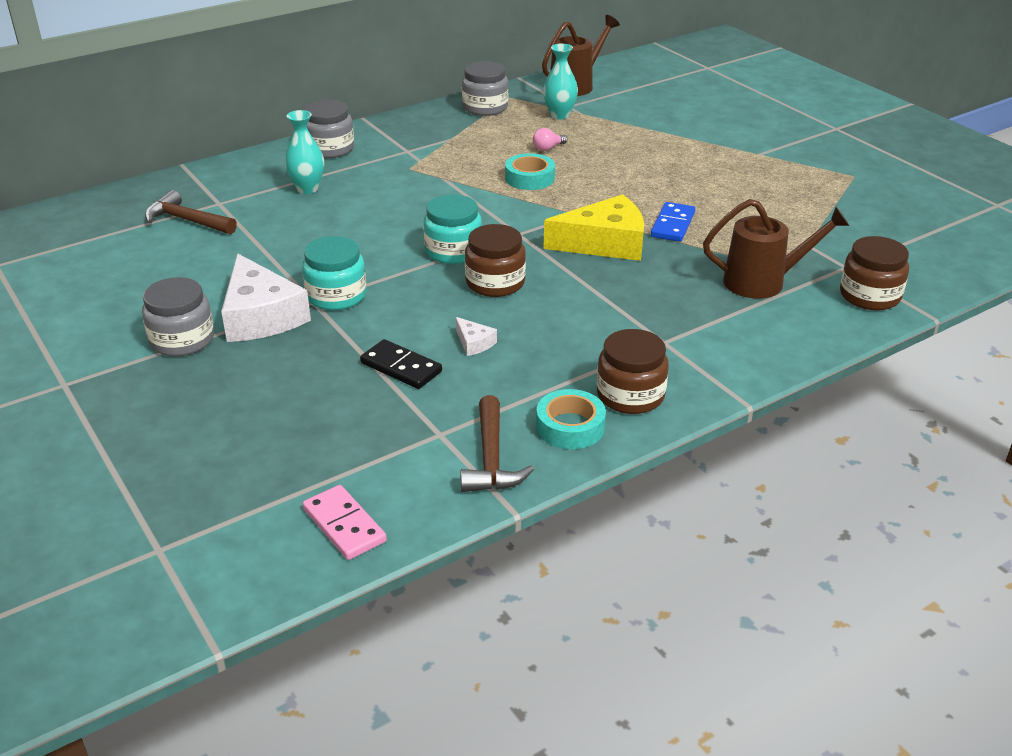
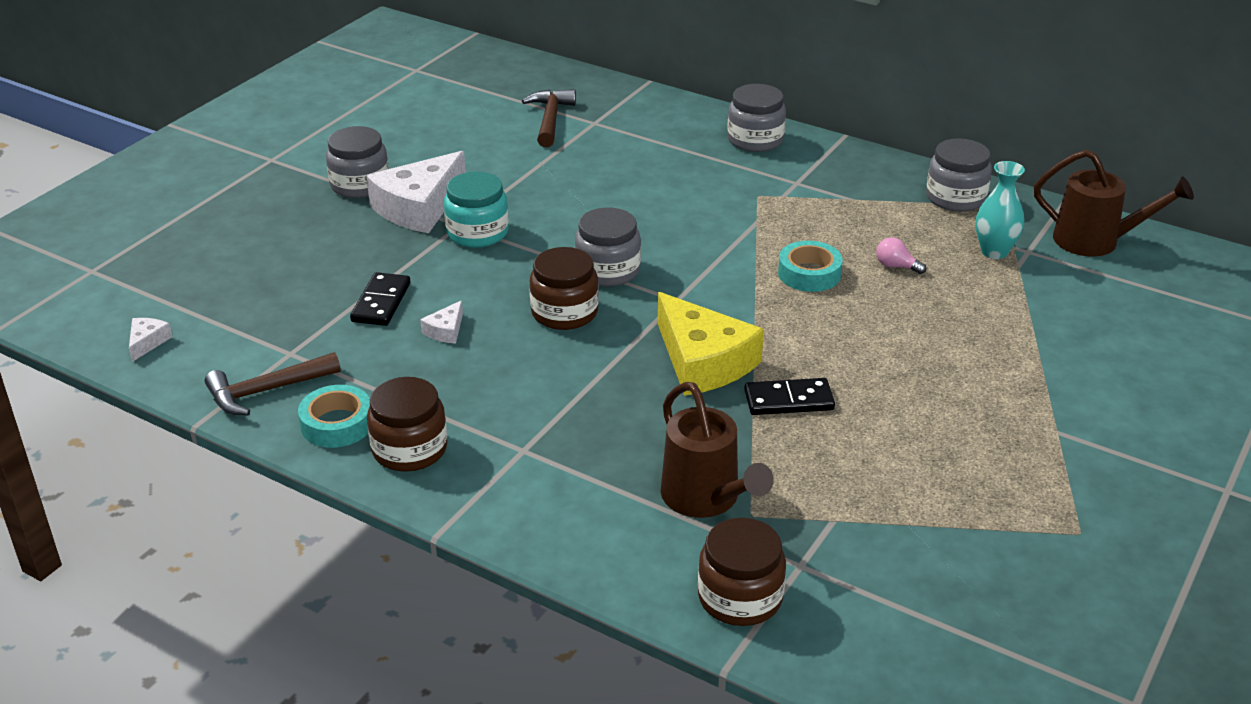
camera: 65 degrees right, 0 degrees up
(307, 189) = (661, 155): turquoise vase -> none
(344, 525) = (147, 342): pink domino -> white cheese
(453, 251) = (608, 271): turquoise jar -> grey jar
(672, 225) = (788, 400): blue domino -> black domino

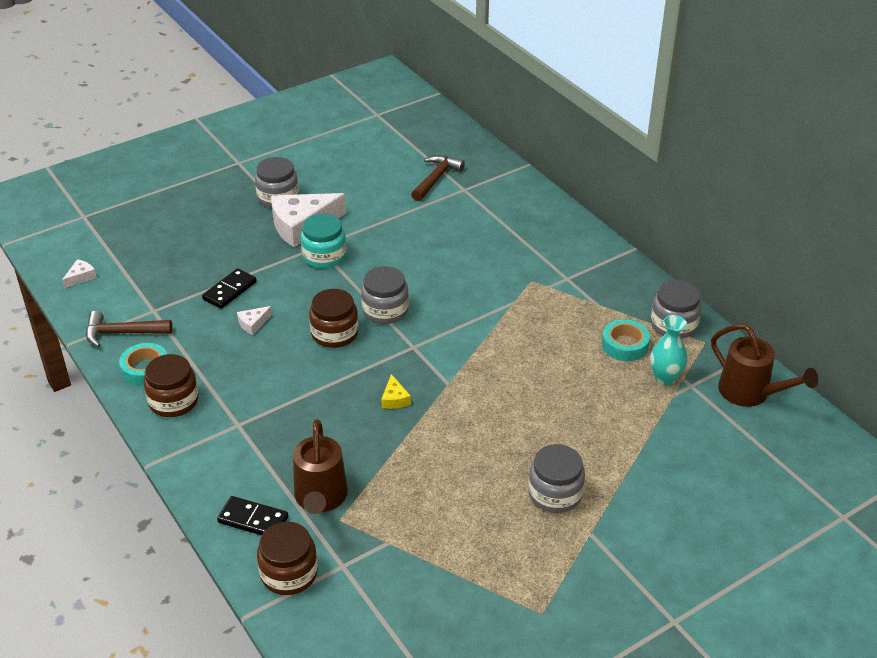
camera: 25 degrees right, 5 degrees up
(703, 361) = (394, 399): yellow cheese -> yellow cheese, size x0.43
(755, 140) = (565, 234): grey jar -> grey jar (555, 494)
(788, 400) = (427, 446): black domino -> black domino (253, 519)
(809, 274) = (517, 354): turquoise tape -> turquoise tape (624, 345)
(896, 266) = (583, 367): pink light bulb -> none

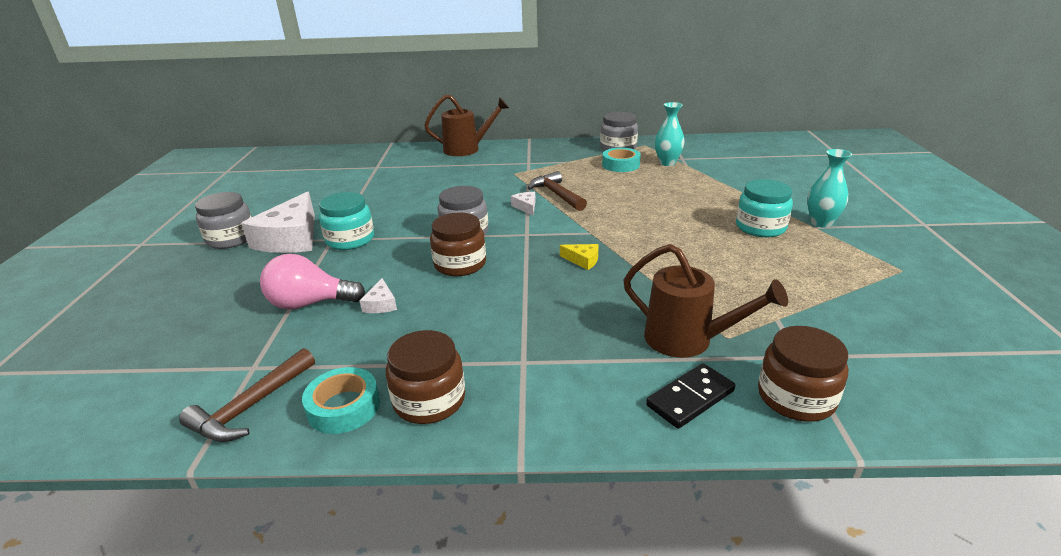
camera: 55 degrees left, 10 degrees down
(81, 277) = (88, 412): white cheese -> white cheese (526, 207)
(230, 291) = (310, 303): black domino -> pink light bulb
(436, 178) = (345, 172): brown hammer -> brown hammer (556, 194)
(555, 494) = (760, 227): grey jar -> turquoise jar
(605, 537) = (821, 223): none -> turquoise vase
(751, 393) = (706, 146): brown watering can -> brown watering can (467, 149)

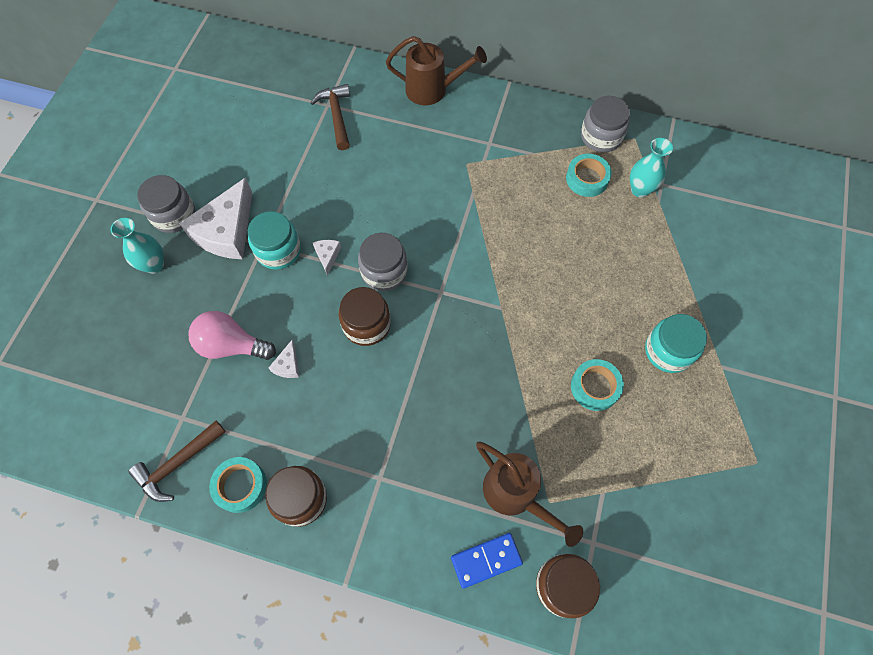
camera: 15 degrees right, 35 degrees up
(526, 207) = (456, 240): white cheese -> white cheese (327, 256)
(556, 194) = (495, 223): brown hammer -> brown hammer (336, 116)
(583, 260) = (476, 353): yellow cheese -> none
(690, 398) = (486, 560): black domino -> blue domino
(712, 258) = (595, 387): none -> turquoise tape
(821, 223) = (733, 362): turquoise vase -> turquoise vase (154, 265)

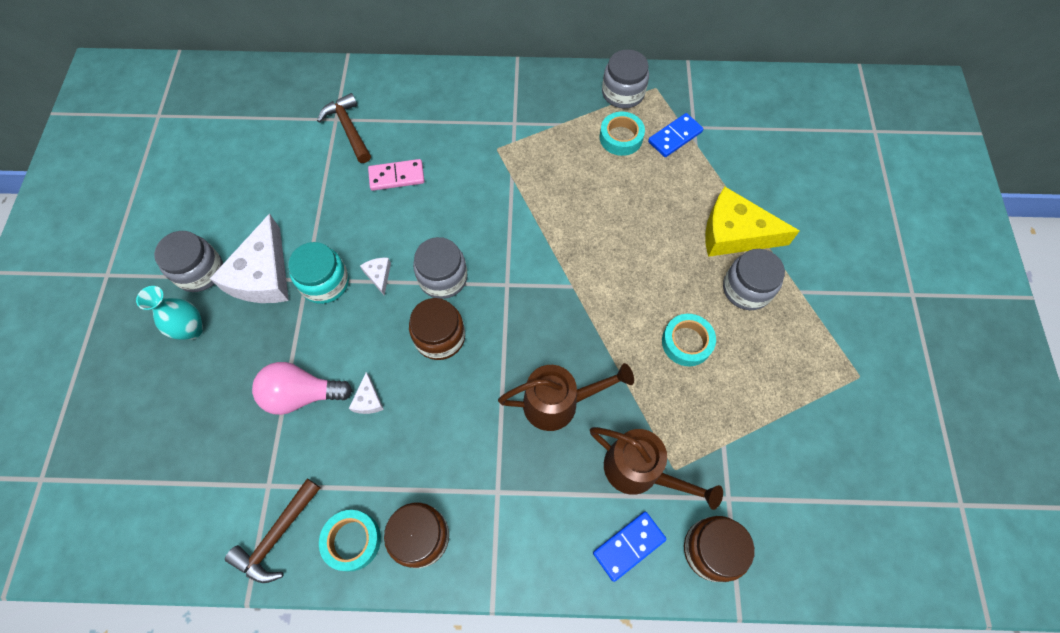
camera: 15 degrees left, 0 degrees up
(368, 169) = (396, 177): none -> pink domino
(433, 90) = (442, 81): brown watering can -> brown watering can (559, 403)
(640, 190) = (675, 137): turquoise vase -> blue domino
(668, 351) = (746, 289): turquoise jar -> grey jar
(672, 295) = (735, 233): none -> yellow cheese

